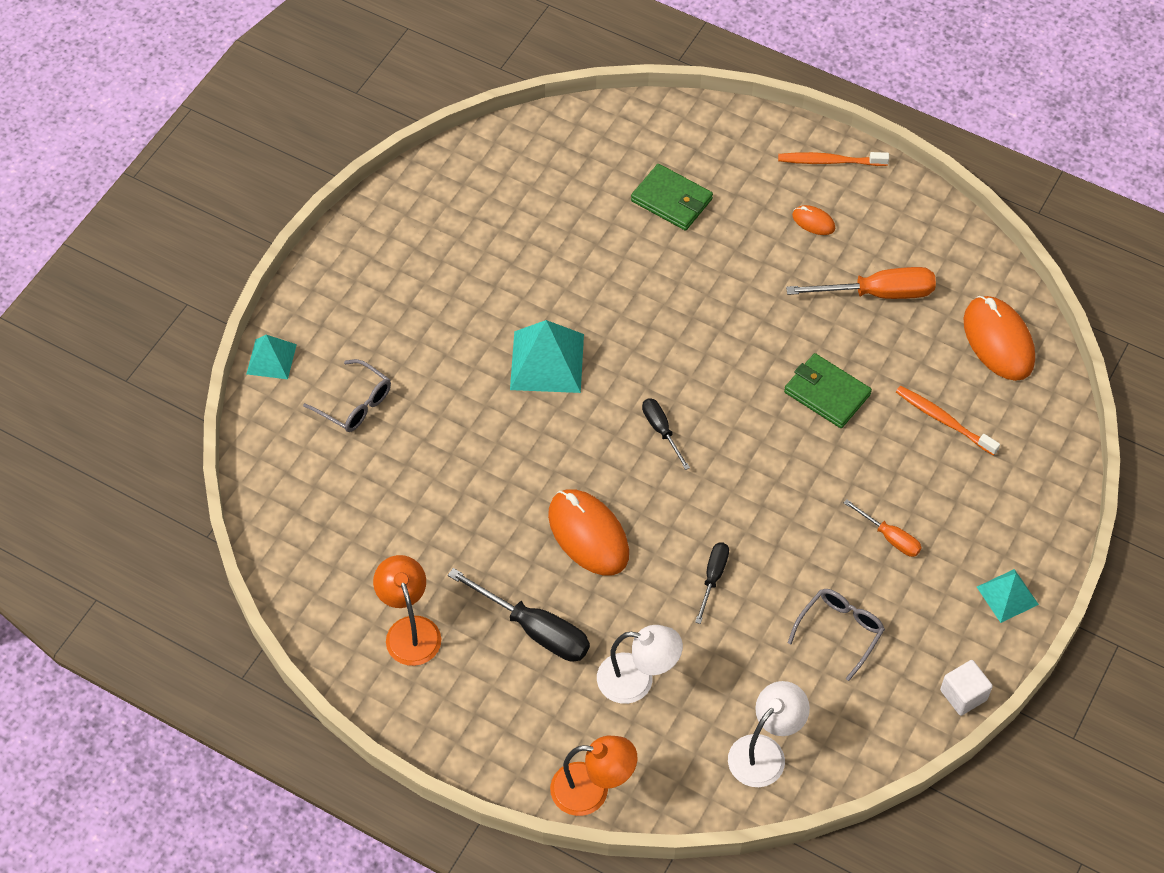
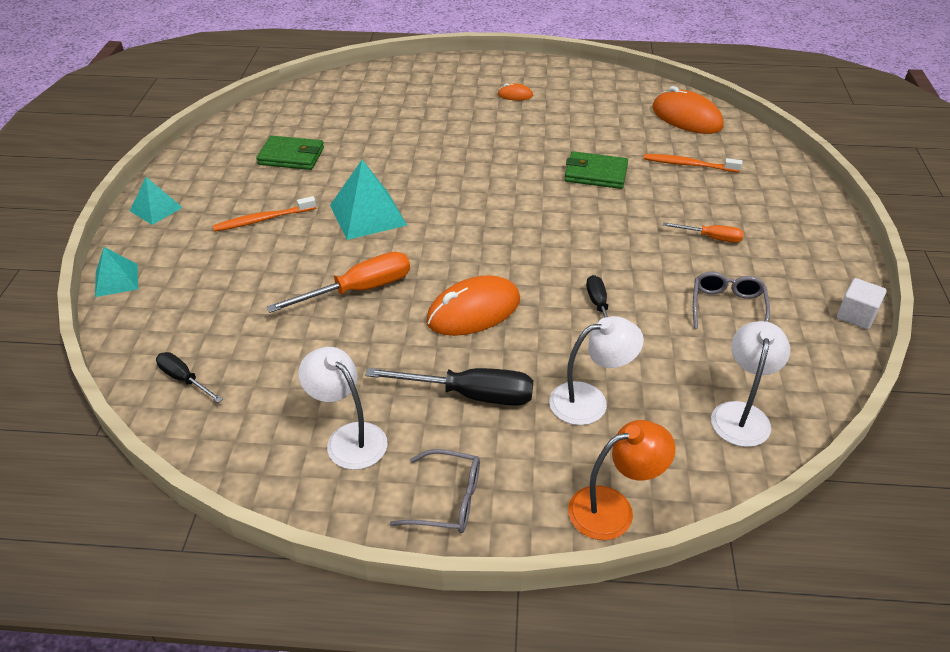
camera: 25 degrees left, 15 degrees down
(355, 404) = (211, 287): grey glasses -> grey glasses (448, 500)
(410, 630) = (349, 438): orange lamp -> white lamp
(588, 534) = (473, 311): orange mouse -> orange mouse turned 60 degrees counterclockwise
(661, 430) = (488, 228): black screwdriver -> black screwdriver (184, 379)
(671, 200) = (407, 109): green wallet -> green wallet (291, 156)
(830, 161) = (503, 67): orange toothbrush -> orange toothbrush (263, 219)
(878, 293) = (587, 116): orange screwdriver -> orange screwdriver (358, 290)
(1007, 595) = (825, 244): turquoise pyramid -> turquoise pyramid (156, 209)

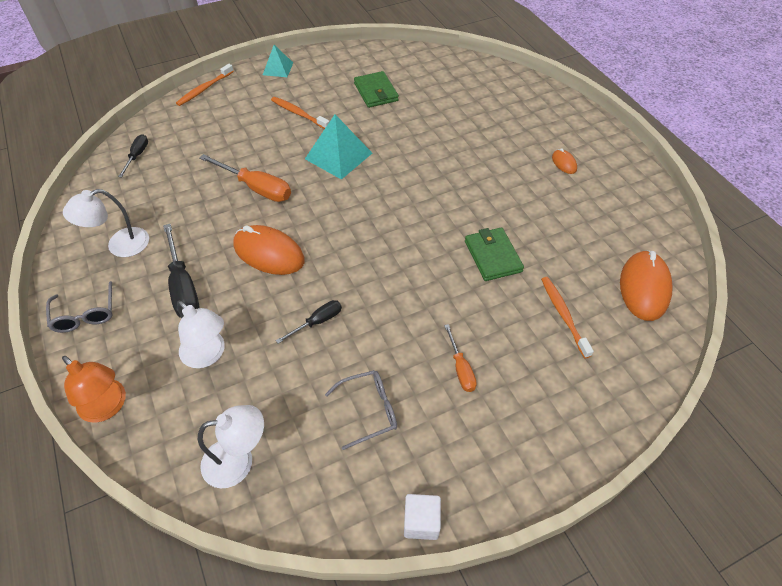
camera: 60 degrees right, 10 degrees up
(116, 280) = (204, 89): turquoise pyramid -> orange toothbrush
(349, 438) = (119, 245): white lamp -> white lamp turned 135 degrees counterclockwise

